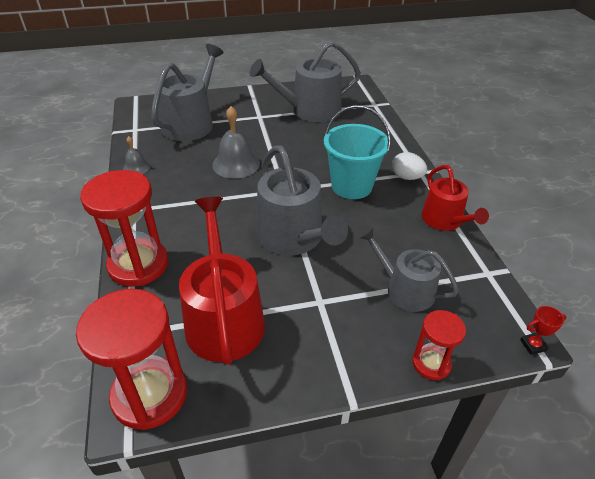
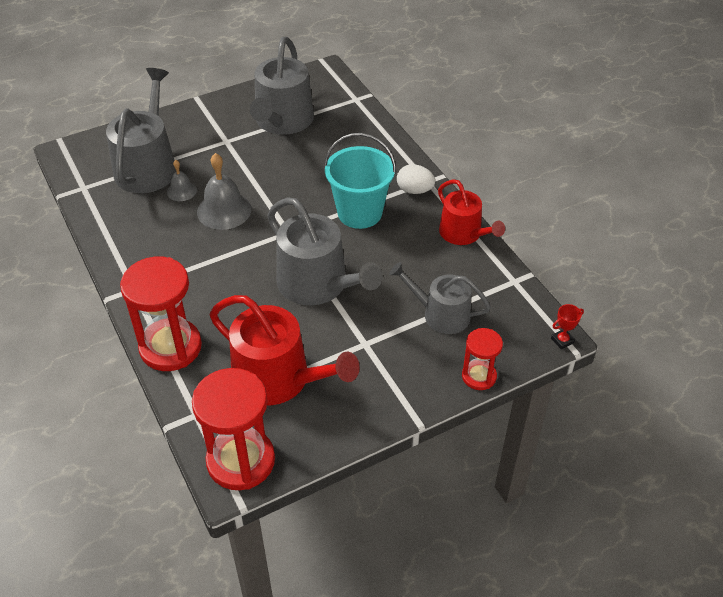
camera: 15 degrees left, 5 degrees up
(136, 167) = (111, 237): grey bell -> grey bell (181, 191)
(223, 317) = (279, 379): red watering can -> red watering can turned 150 degrees clockwise
(309, 110) = (282, 121): grey watering can -> grey watering can turned 45 degrees counterclockwise

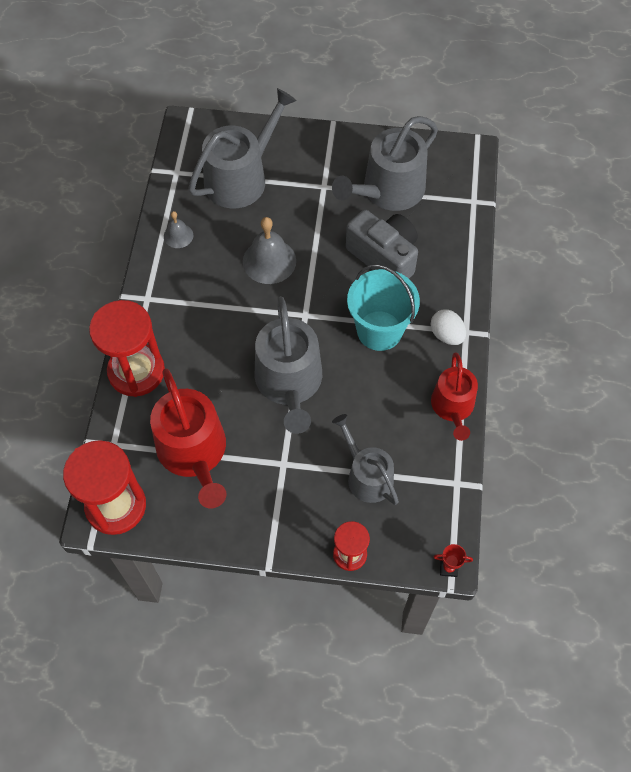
camera: 35 degrees right, 15 degrees up
(181, 191) = (250, 220): grey bell -> grey bell (178, 235)
(318, 164) = (384, 257): none -> grey camera

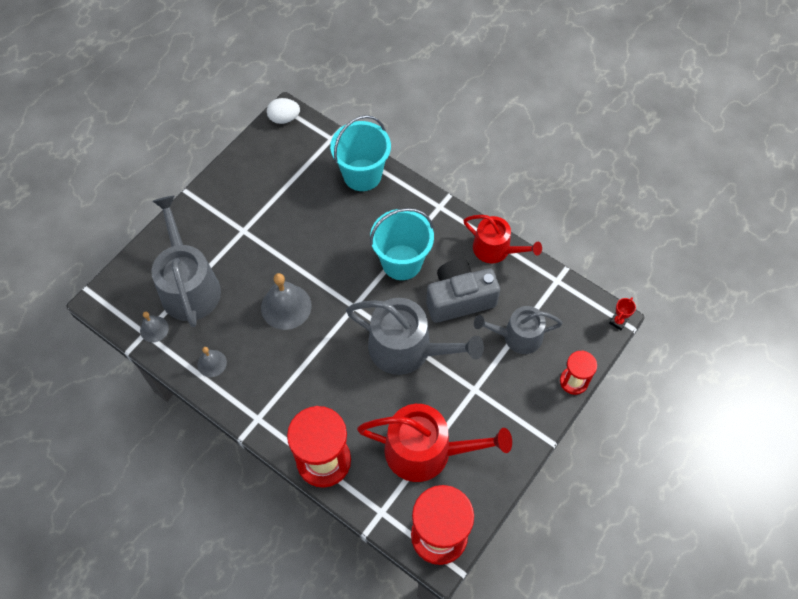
camera: 60 degrees left, 0 degrees up
(184, 176) = (154, 329): none -> grey bell
(384, 257) = (339, 224): grey camera -> grey camera (459, 299)
(388, 191) = (280, 189): grey watering can -> none
(446, 335) = (434, 220): white egg -> white egg (284, 118)
(452, 247) = (362, 175): none -> turquoise bucket

